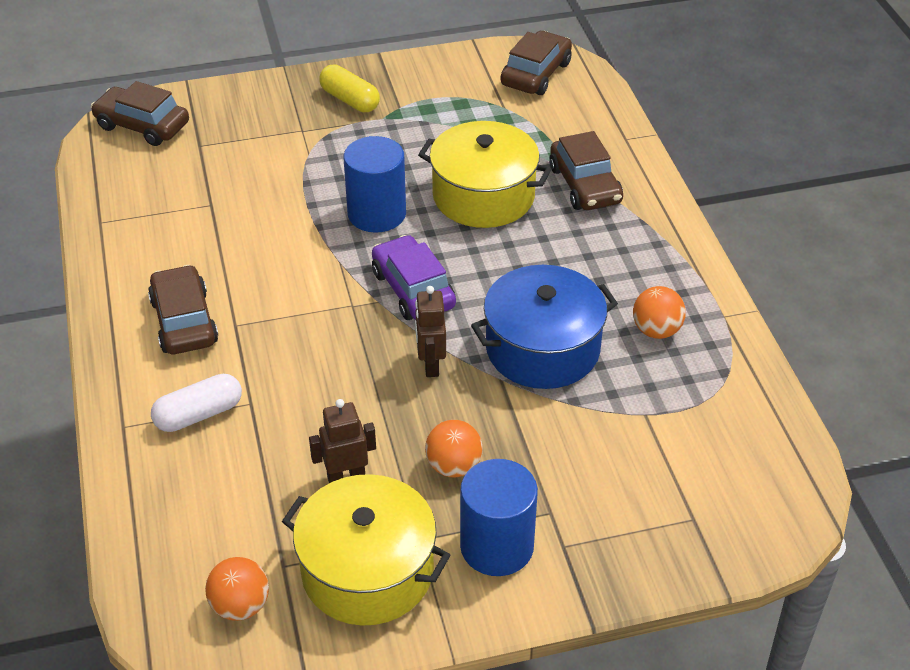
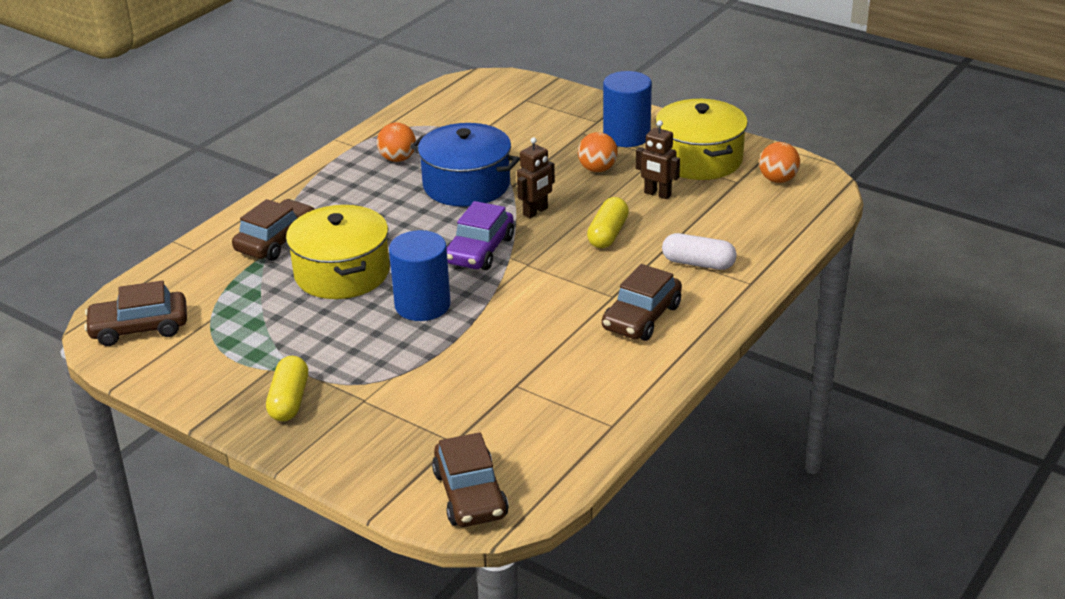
camera: 130 degrees left, 10 degrees down
(327, 388) = (608, 234): none -> yellow capsule

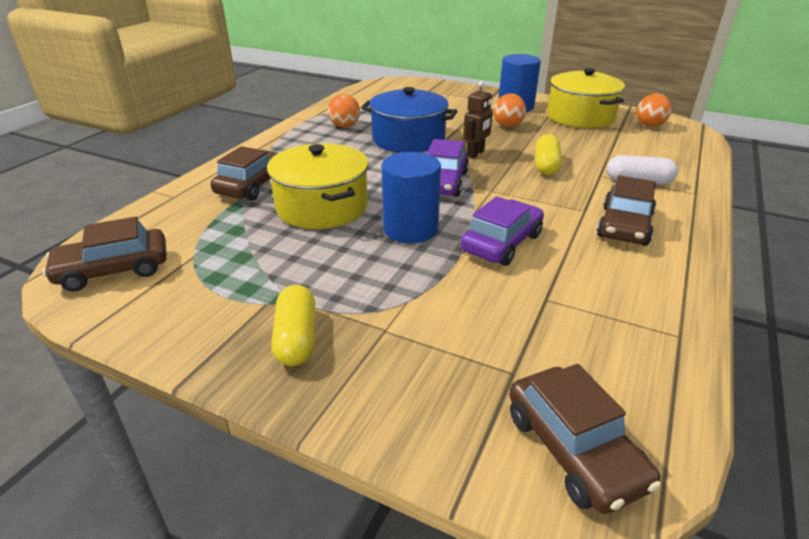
camera: 10 degrees left, 0 degrees up
(505, 327) = (501, 243): none -> purple car
(657, 194) = (566, 138): brown robot -> none

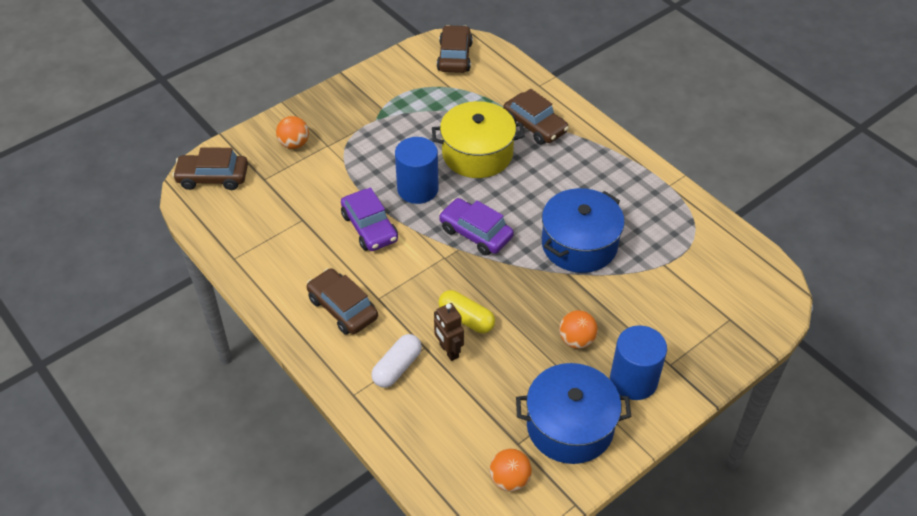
camera: 115 degrees right, 15 degrees up
(296, 338) = (345, 113): yellow capsule -> none
(345, 126) = (637, 208): orange ball -> orange ball (294, 144)
(475, 153) = (519, 280): brown robot -> brown robot (448, 351)
(580, 117) = (570, 426): yellow pot -> blue pot

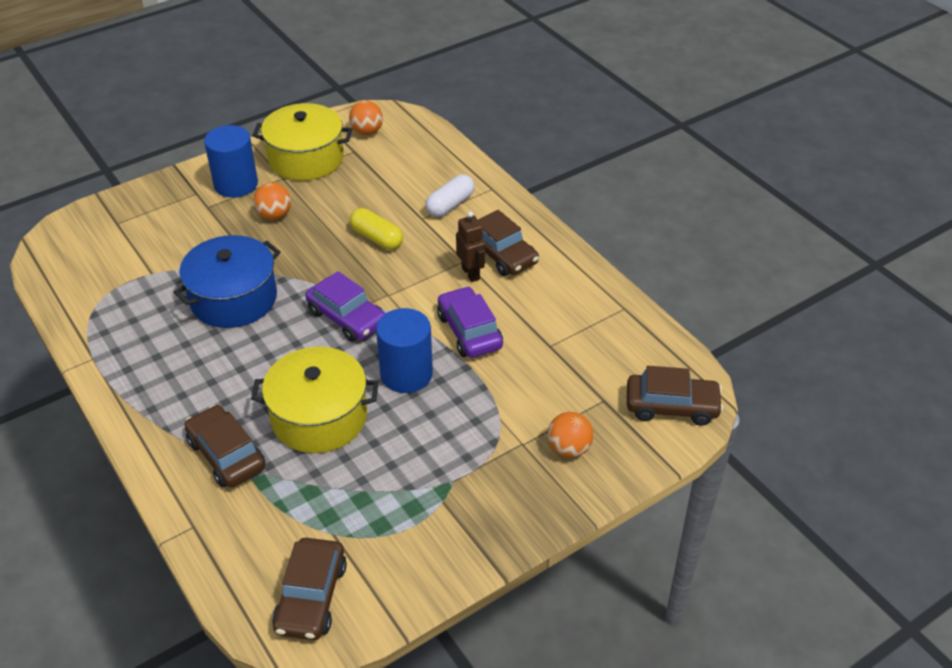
camera: 175 degrees left, 5 degrees down
(448, 351) = (399, 214): brown robot -> brown robot (471, 273)
(570, 426) = (306, 158): blue pot -> yellow pot

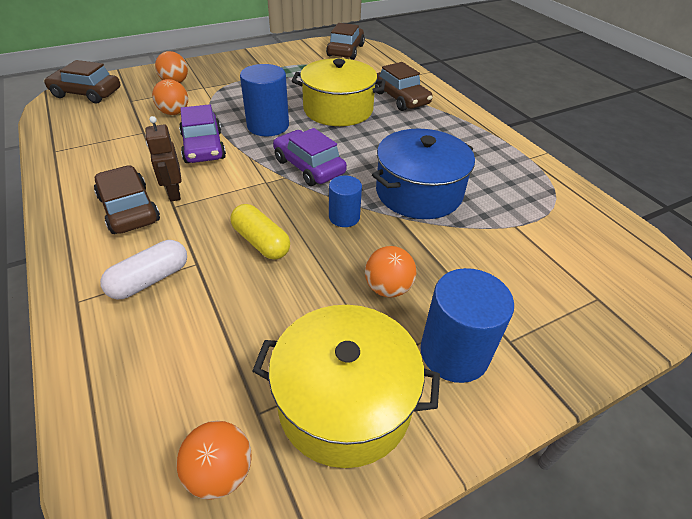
camera: 175 degrees left, 0 degrees up
(308, 266) = (344, 217): none -> blue cylinder
(533, 383) = (174, 113): none -> orange ball

